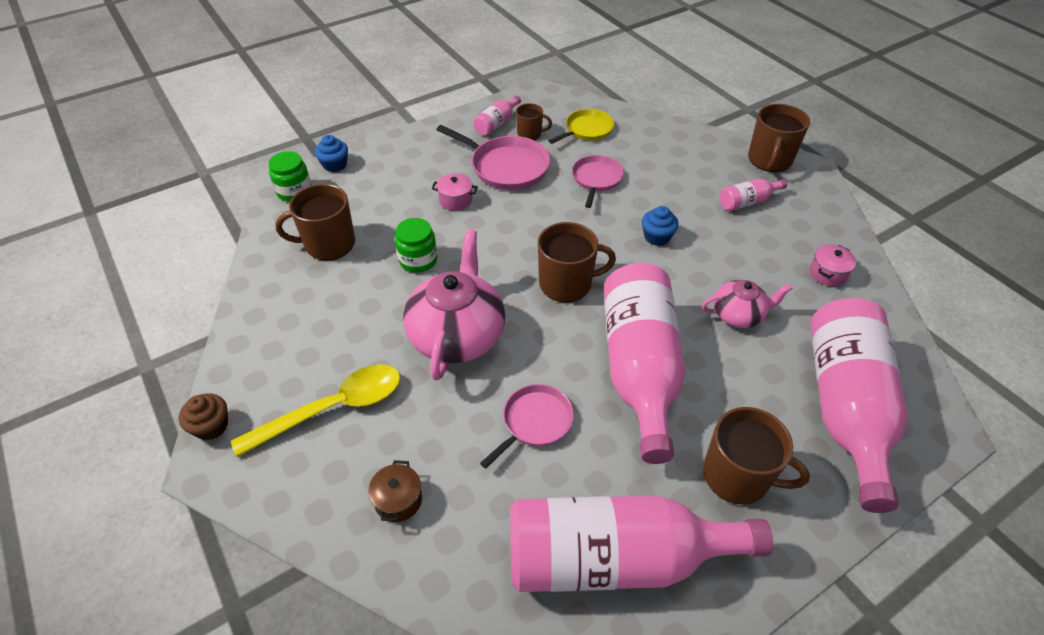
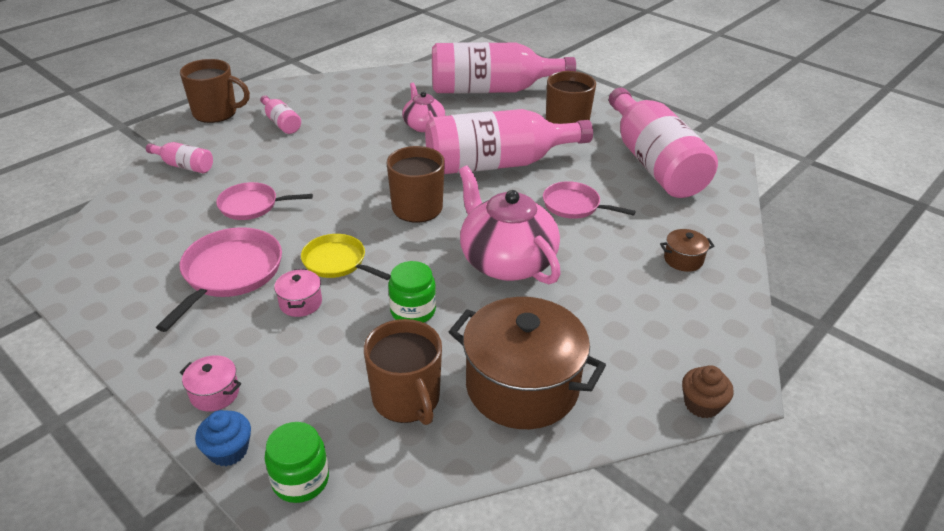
camera: 105 degrees left, 10 degrees down
(302, 309) = (522, 386): none -> brown pot
(333, 409) = (629, 321): yellow spoon -> none
(457, 335) = (506, 261): pink teapot -> pink teapot turned 60 degrees clockwise
(497, 124) = (129, 297): pink bottle -> pink bottle (184, 166)
(530, 134) = (157, 264): brown mug -> none
(587, 130) = (152, 221): yellow pan -> yellow pan (337, 262)
(657, 237) = (339, 165): blue cupcake -> none
(827, 273) = (366, 91): pink pot -> pink pot (215, 393)

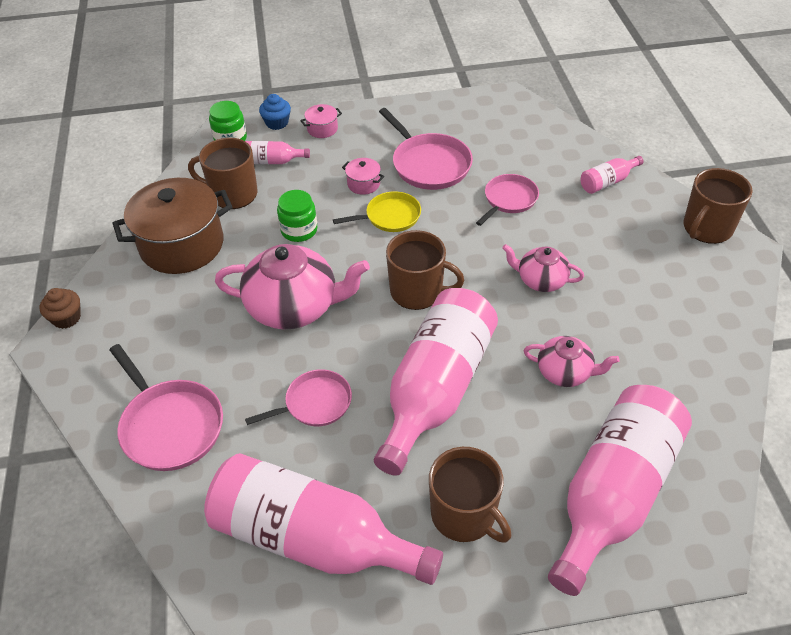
camera: 130 degrees right, 10 degrees up
(281, 123) = (651, 265): pink bottle -> pink bottle (272, 161)
(344, 159) = (541, 280): none -> pink teapot
(683, 259) = (170, 426): brown pot -> pink pan

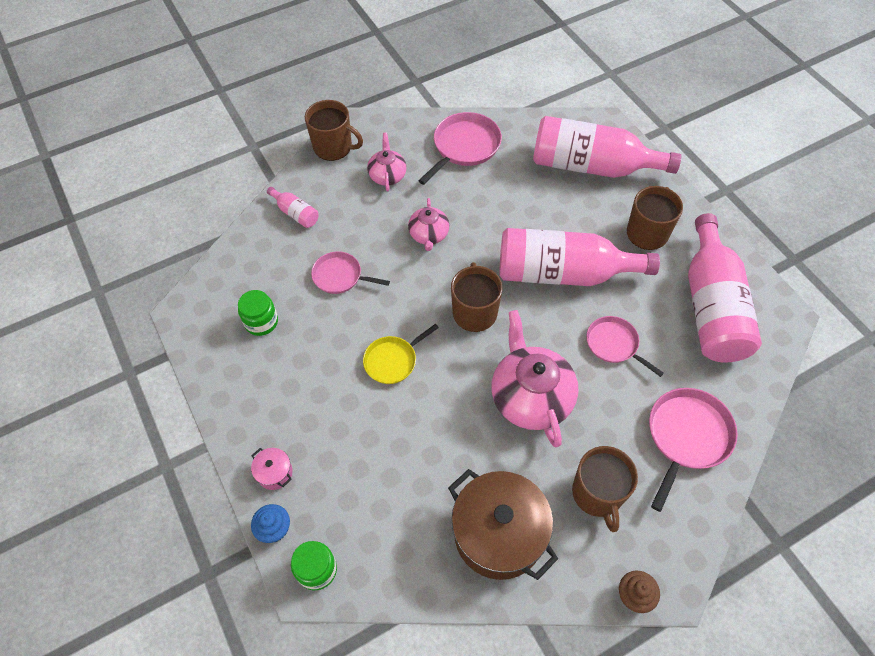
camera: 110 degrees left, 10 degrees up
(233, 194) = (408, 520): brown mug -> brown mug (597, 494)
(272, 161) = (344, 502): pink bottle -> none
(299, 230) = (438, 431): green jar -> green jar (261, 322)
(363, 184) = (354, 399): pink pot -> none
(390, 216) = (393, 361): yellow pan -> yellow pan turned 90 degrees counterclockwise
(429, 164) = (308, 351): pink pan -> pink pan (464, 146)
(565, 372) = (511, 204): pink teapot -> pink teapot (387, 175)

